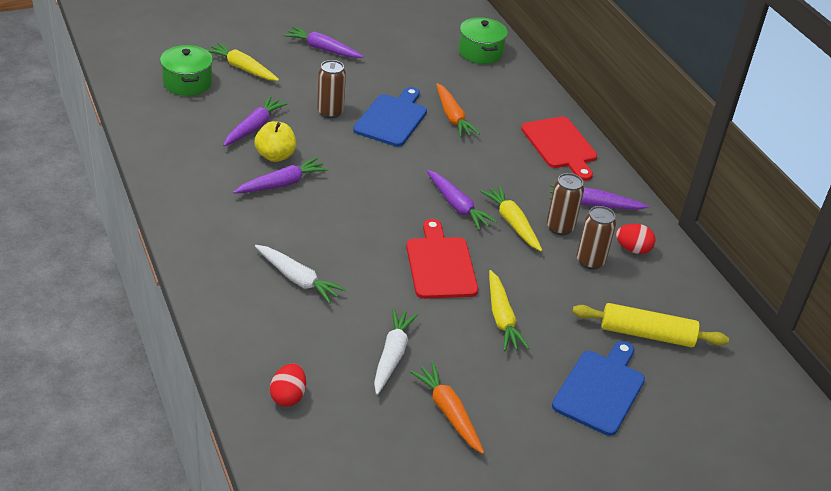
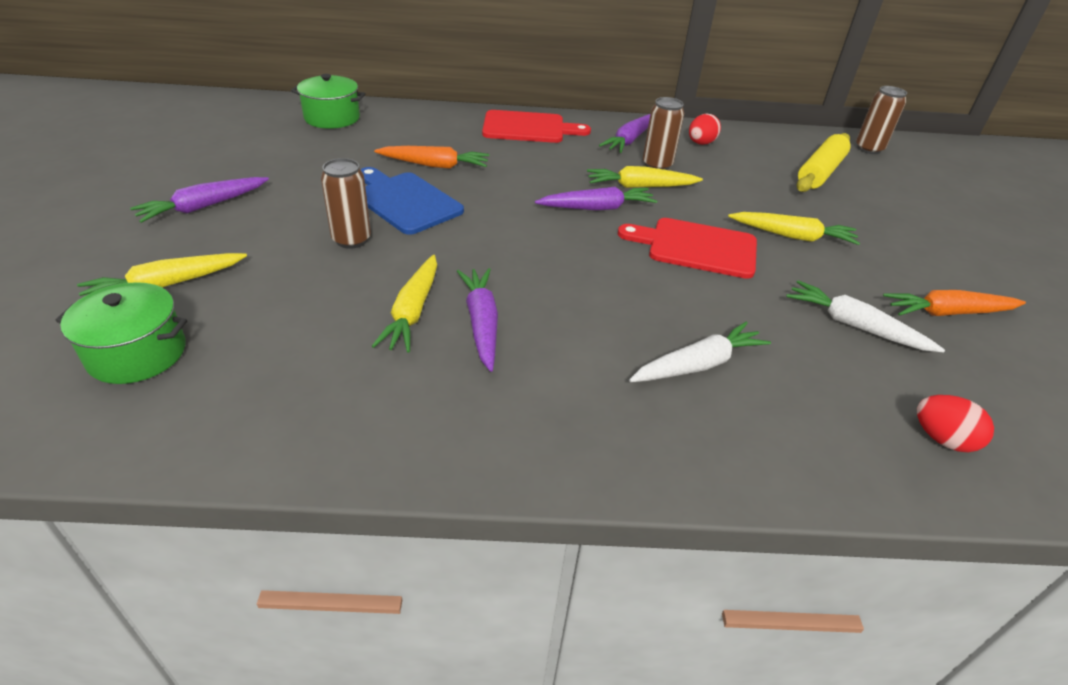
camera: 65 degrees left, 0 degrees up
(254, 127) = (328, 313): purple carrot -> none
(275, 156) = (412, 312): yellow apple -> yellow carrot
(590, 261) = (712, 166): brown can -> brown can (869, 149)
(600, 389) = (897, 215): blue cutting board -> none

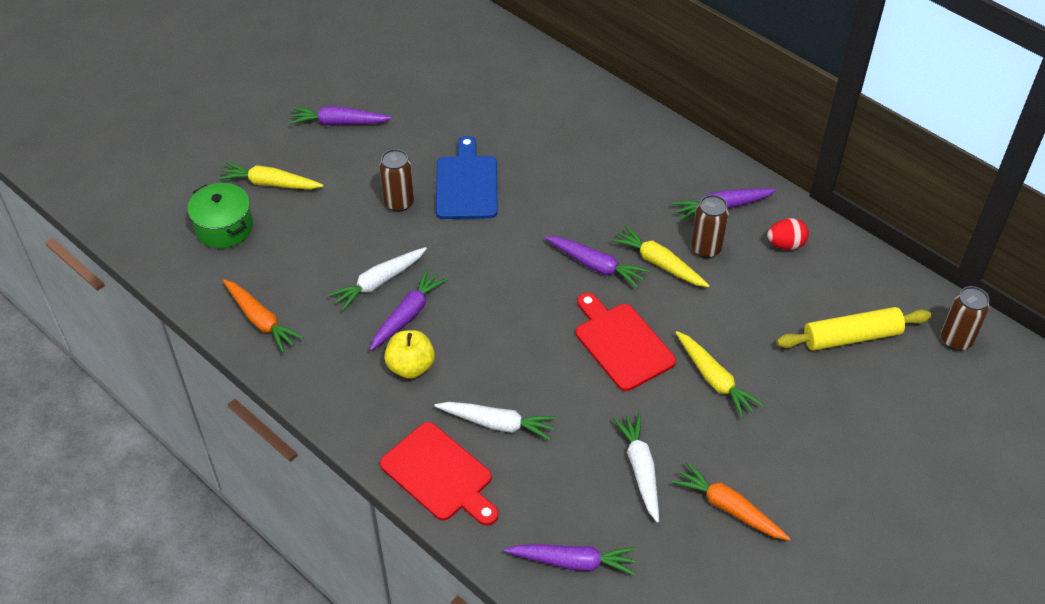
camera: 45 degrees right, 10 degrees up
(332, 118) = (503, 60): green pot -> none
(412, 312) = (378, 282): yellow carrot -> white carrot
(435, 165) = (525, 156): orange carrot -> orange carrot (261, 320)
(528, 128) = (649, 148): red cutting board -> red cutting board (440, 475)
(547, 366) = (411, 366): none -> yellow apple
(942, 439) = (573, 562): red egg -> purple carrot

